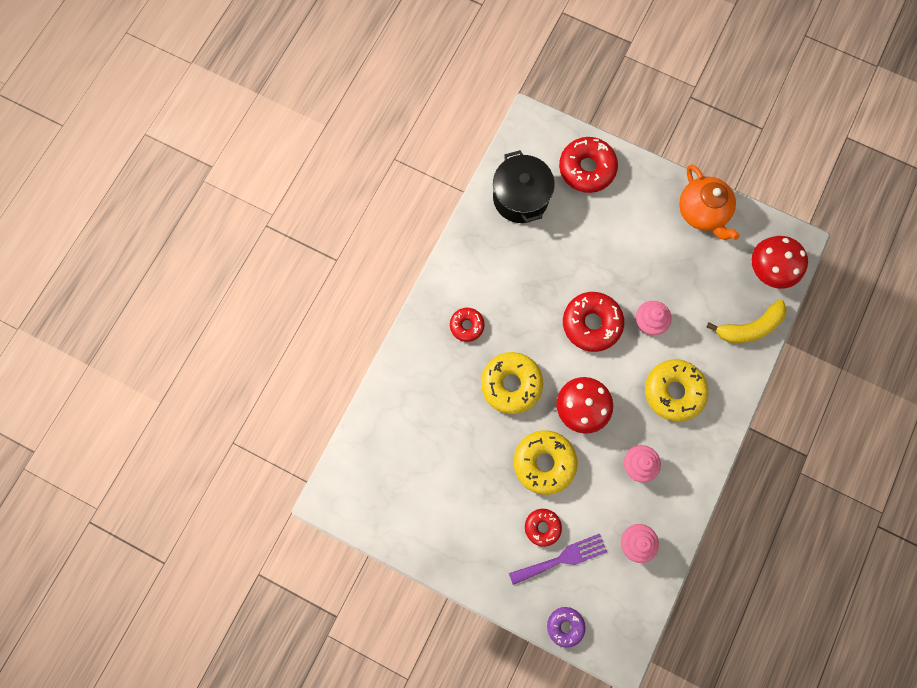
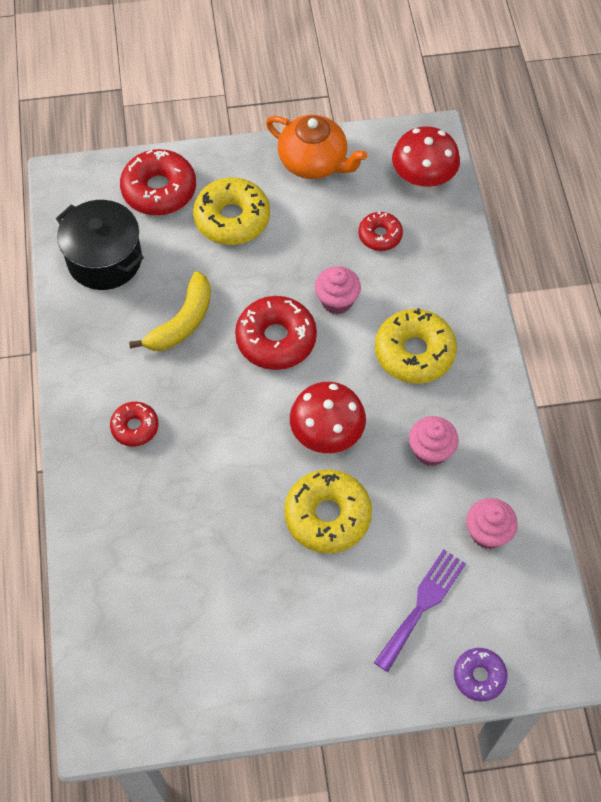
camera: 35 degrees left, 15 degrees down
(511, 384) = (230, 457): yellow donut -> yellow donut (232, 219)
(542, 527) = (375, 586): red donut -> red donut (380, 235)
(749, 327) = (445, 242): yellow banana -> yellow banana (182, 322)

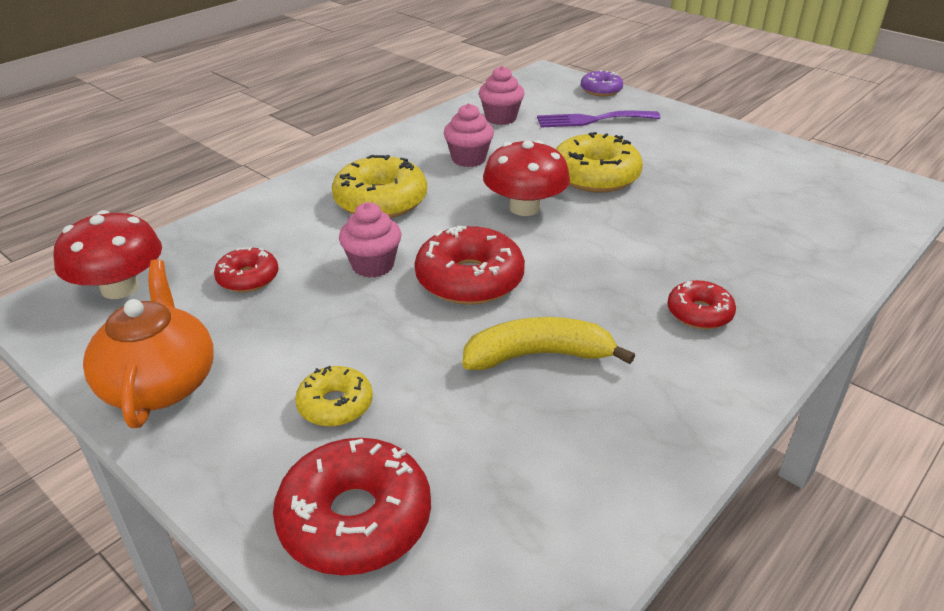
camera: 130 degrees left, 25 degrees down
(104, 260) = (545, 492): black pot -> none
(232, 219) = (335, 405): yellow donut -> yellow donut, size x0.57

